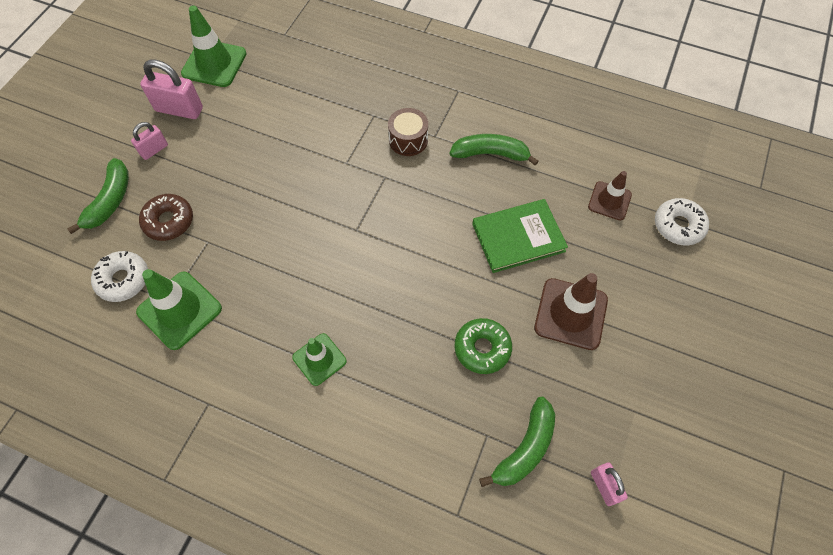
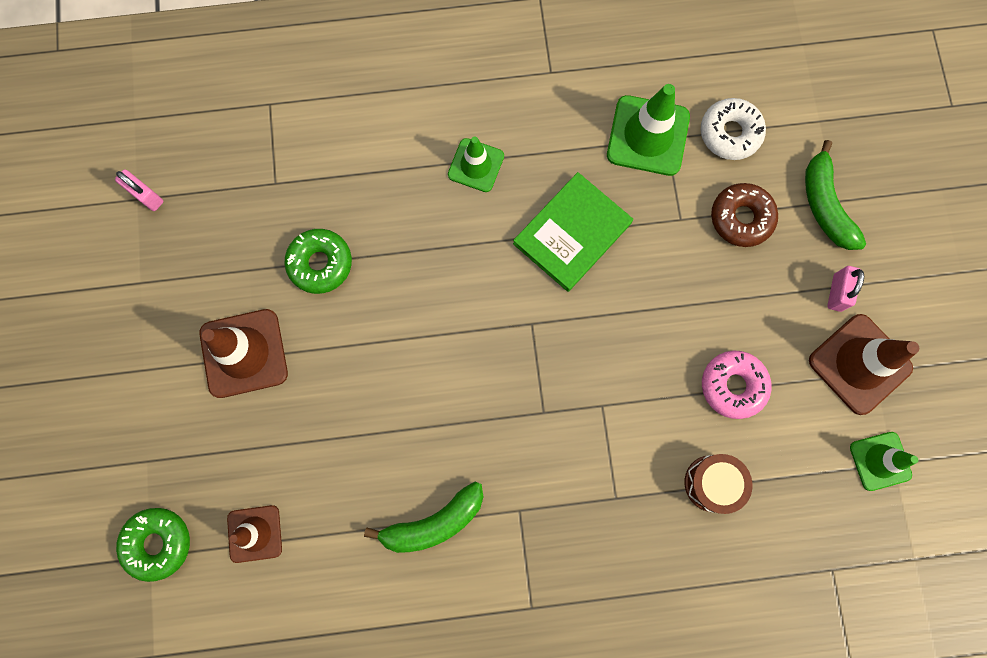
camera: 150 degrees right, 15 degrees up
(179, 109) = (859, 364): pink padlock -> brown traffic cone
(214, 63) = (880, 461): green traffic cone -> green traffic cone, size x0.63
(260, 135) = (733, 385): none -> pink donut
(408, 140) = (548, 484): brown drum -> brown drum (712, 483)
(518, 237) = (343, 417): green book -> green book (572, 233)
(525, 448) = (234, 190): green banana -> none
(678, 226) = (158, 543): white donut -> green donut

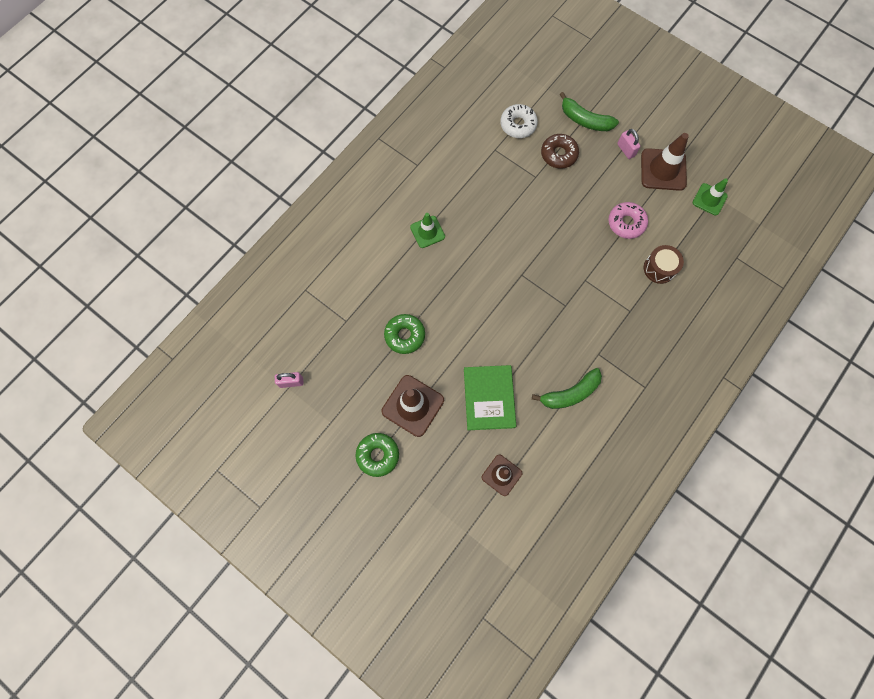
camera: 45 degrees left, 5 degrees down
(158, 543) = (464, 523): green donut -> green donut (378, 455)
(434, 522) = (570, 393): green banana -> green banana turned 45 degrees clockwise
(572, 233) = (498, 223): green book -> green book (489, 398)
(648, 136) = (486, 155): green traffic cone -> none

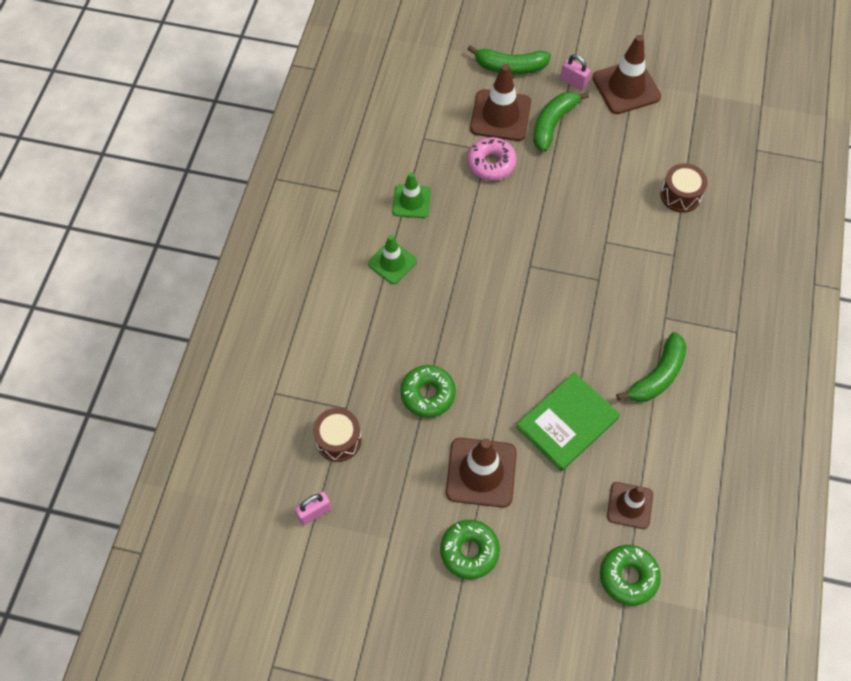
camera: 25 degrees left, 10 degrees down
(330, 340) = (338, 440): none -> brown drum
(474, 523) = (628, 577): none -> green donut
(489, 398) = (567, 423): green book -> green book turned 75 degrees clockwise
(518, 125) = (436, 101): white donut -> none
(558, 154) = (500, 115): brown donut -> brown traffic cone
(593, 176) = (553, 124): none -> green banana
(626, 223) = (617, 161): pink donut -> pink donut (491, 163)
(709, 199) = (693, 99): green traffic cone -> green traffic cone (411, 201)

